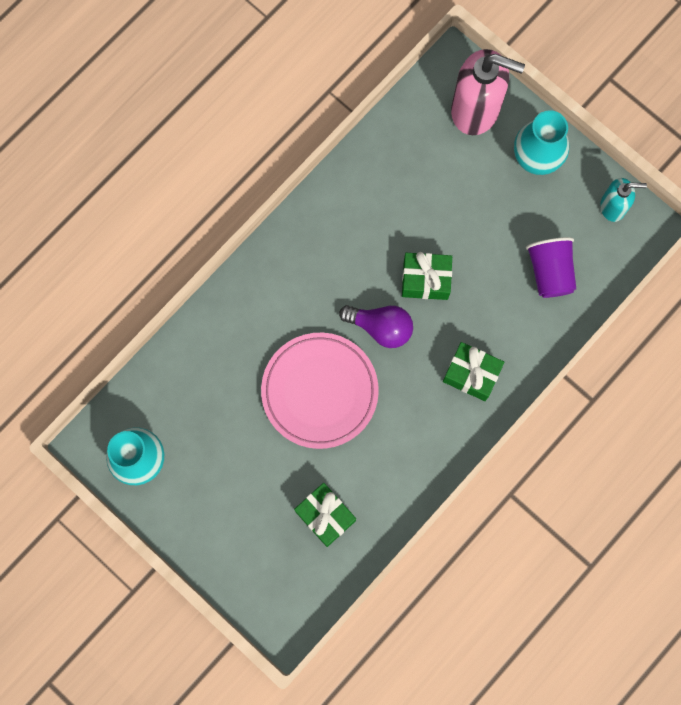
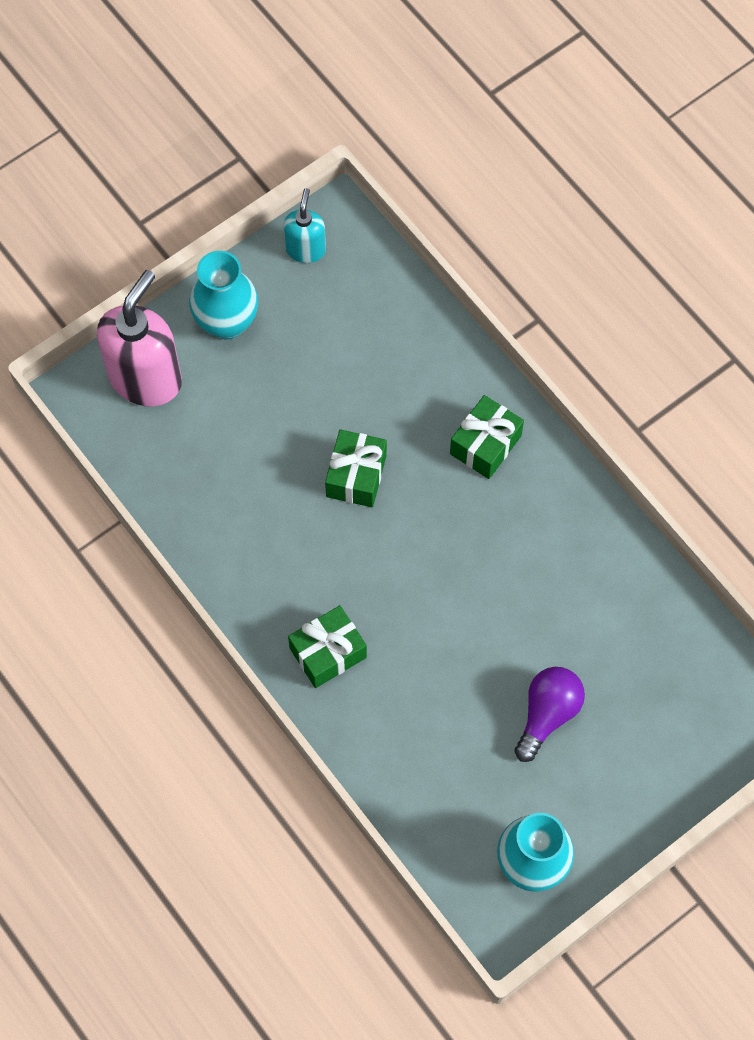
camera: 80 degrees left, 10 degrees down
(320, 391) = (477, 625): pink plate -> none
(325, 516) = (636, 645): green gift -> green gift (328, 653)
(381, 327) = (407, 539): purple light bulb -> purple light bulb (547, 714)
(550, 272) = (373, 334): purple cup -> none

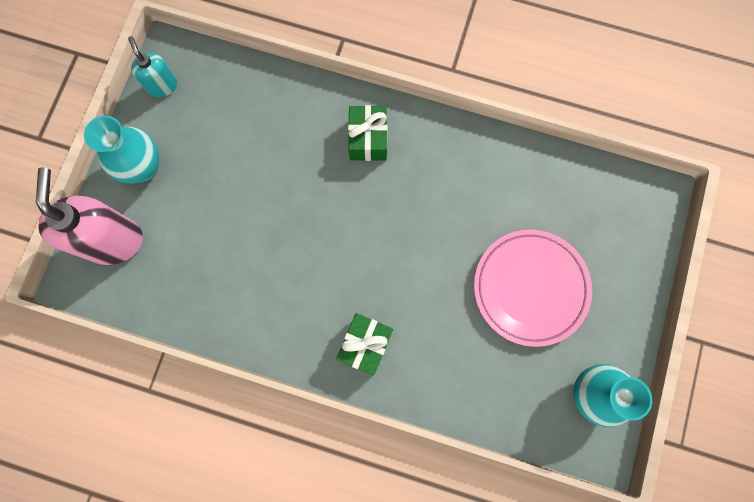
camera: 35 degrees left, 10 degrees up
(356, 476) = (300, 214): green gift -> none
(547, 714) = (530, 288): purple light bulb -> pink plate

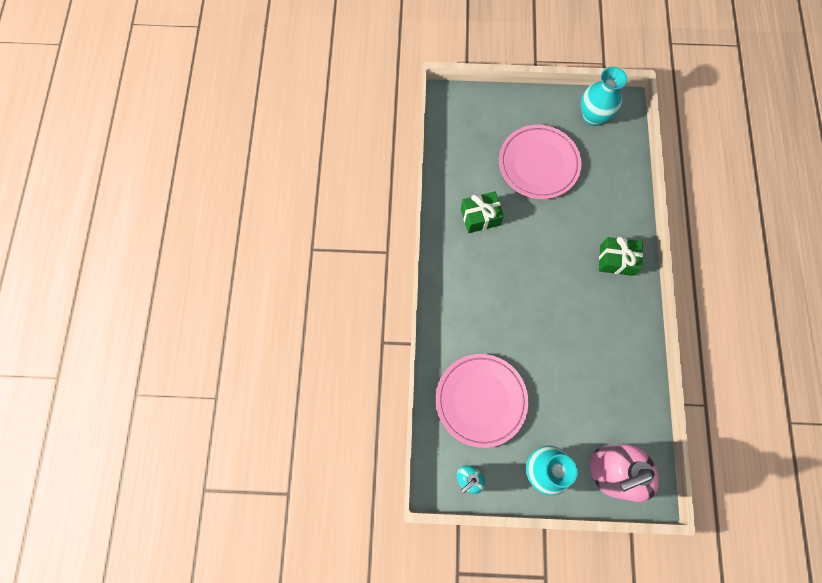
camera: 105 degrees left, 5 degrees down
(241, 123) = (481, 400): none -> pink plate
(368, 139) = (464, 298): green gift -> green gift (480, 217)

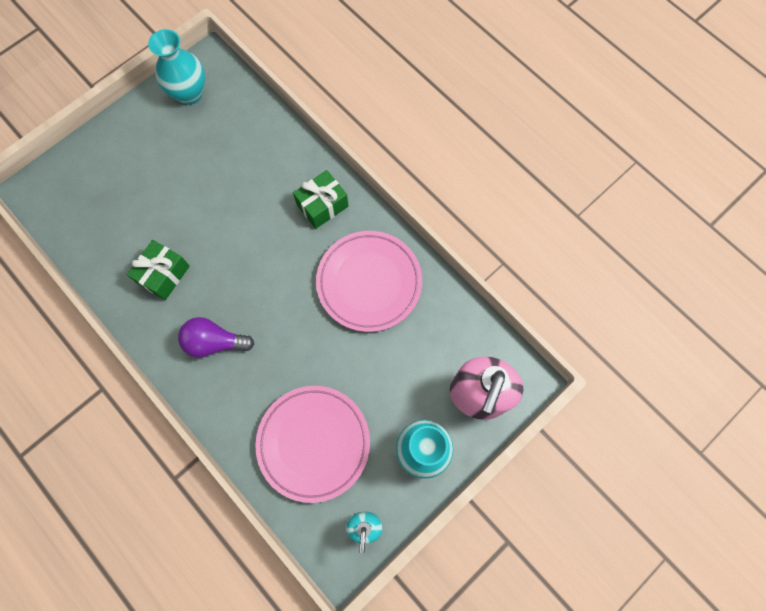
camera: 45 degrees left, 0 degrees up
(475, 285) = (214, 342): none -> purple light bulb
(538, 164) = (176, 179): pink plate -> pink plate (369, 282)

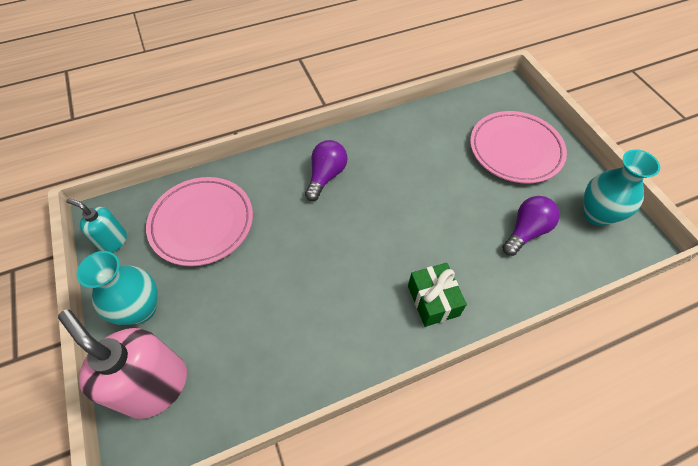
camera: 110 degrees right, 15 degrees down
(164, 275) = (402, 155): green gift -> none
(226, 146) = (526, 231): none -> purple light bulb
(369, 282) = (328, 318): pink plate -> pink plate (515, 150)

